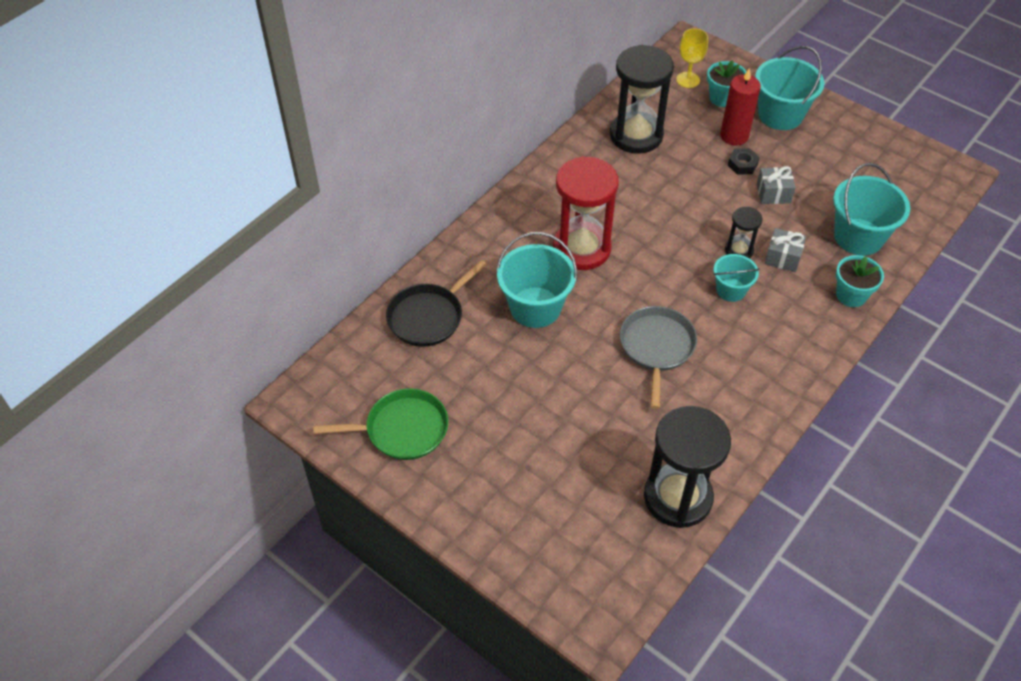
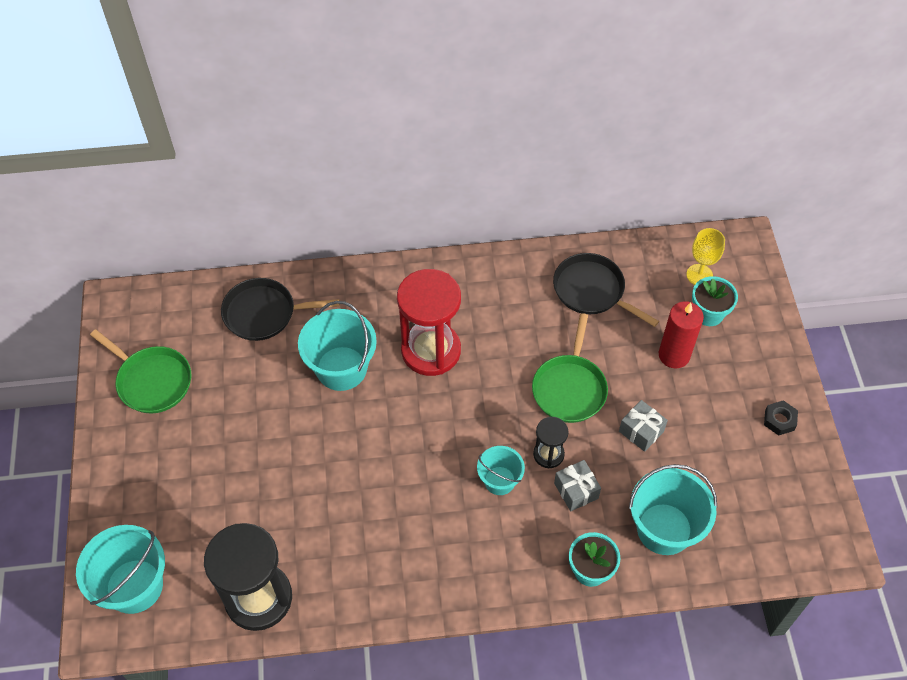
camera: 45 degrees right, 5 degrees up
(636, 135) = (592, 290): black hourglass -> black pan
(656, 347) = (386, 475): grey pan -> none
(699, 202) = (569, 388): none -> green pan
(742, 164) = (648, 385): black nut -> black nut (779, 420)
(780, 115) = (741, 368): turquoise bucket -> turquoise bucket (134, 586)

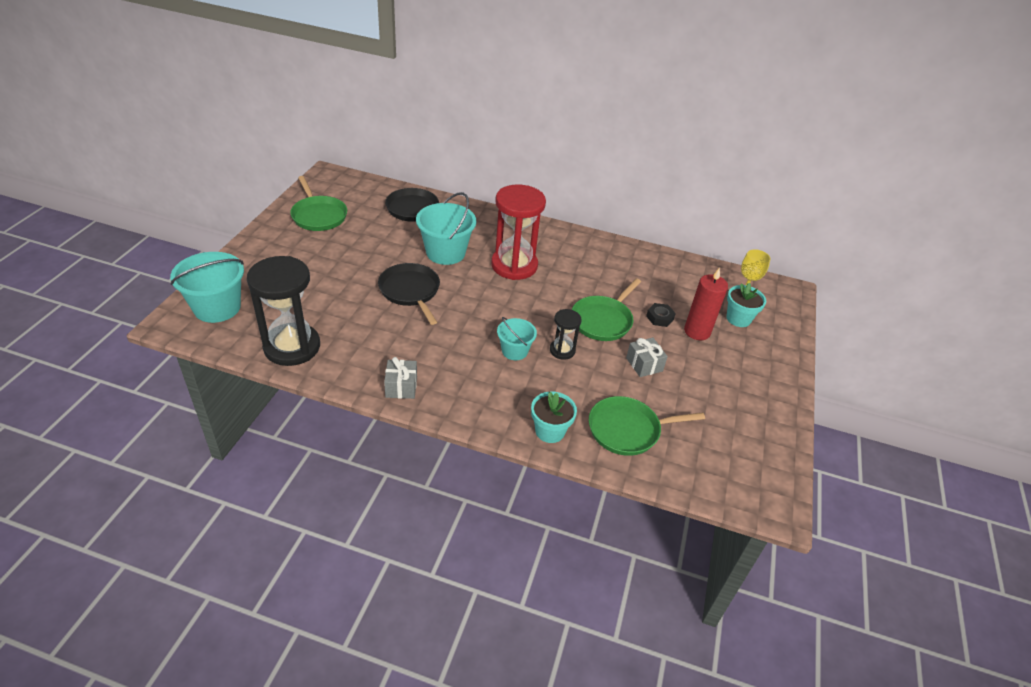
camera: 20 degrees right, 15 degrees down
(576, 490) = (570, 379): grey gift -> grey gift (401, 387)
(592, 290) = (653, 276): black pan -> black pan (410, 291)
(664, 529) = (627, 430): turquoise bucket -> green pan
(779, 420) = (765, 400): black nut -> black nut (659, 318)

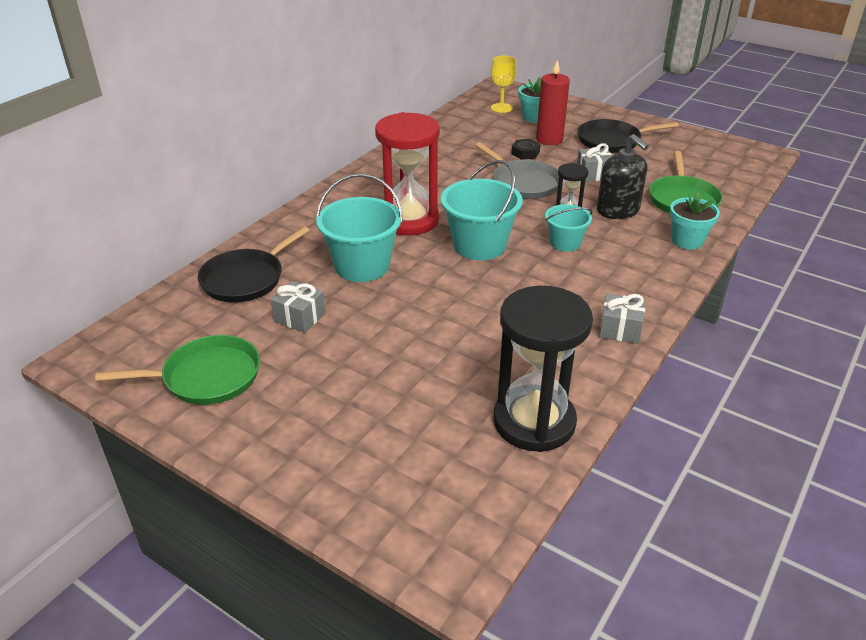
camera: 70 degrees left, 5 degrees down
(217, 307) = (422, 508): turquoise bucket -> turquoise bucket (479, 245)
(380, 237) = (299, 317): none -> grey gift
(410, 291) = (437, 303): black pan -> black pan (612, 141)
(584, 382) = (618, 210): none -> black soap dispenser
(603, 320) = (523, 183): green pan -> grey pan

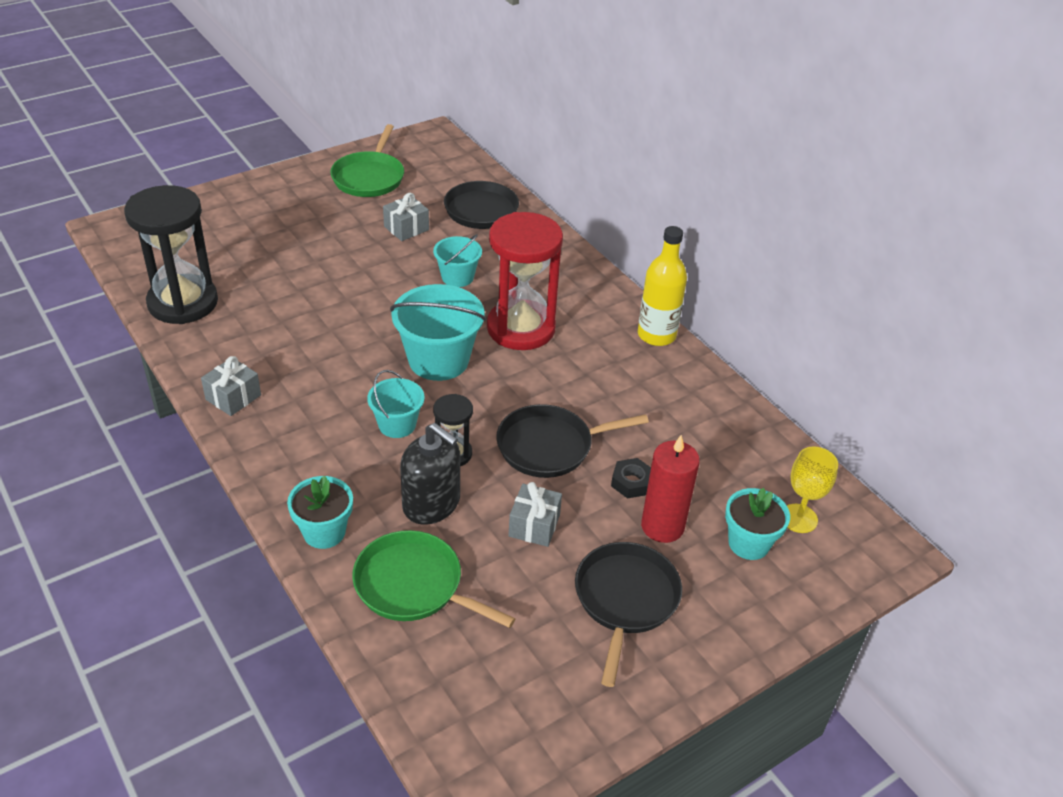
camera: 110 degrees right, 5 degrees up
(362, 266) = (457, 277): turquoise bucket -> turquoise bucket, size x0.58
(372, 168) = (656, 335): none -> yellow bottle
(523, 183) = (549, 446): grey pan -> black pan
(618, 210) = (431, 503): black soap dispenser -> black soap dispenser turned 135 degrees counterclockwise

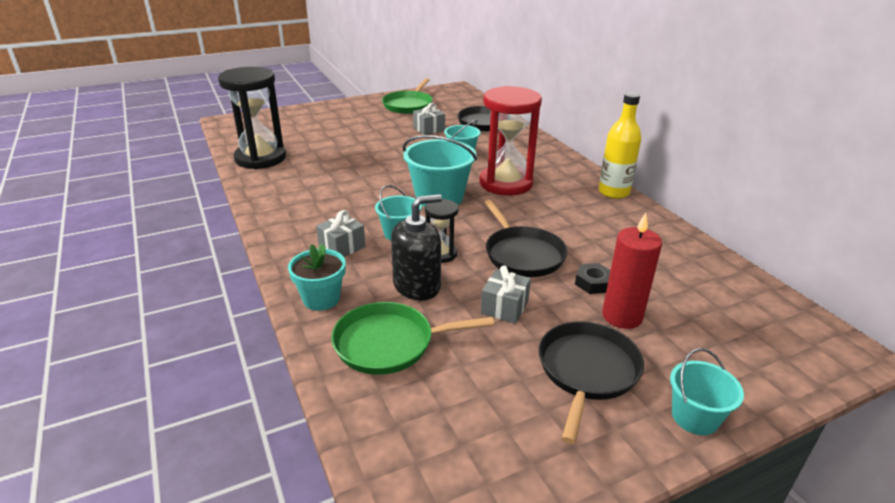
camera: 10 degrees right, 10 degrees down
(233, 397) = (277, 210): grey gift -> grey gift (342, 247)
(413, 585) = (389, 343): green pan -> green pan turned 45 degrees counterclockwise
(431, 503) = (417, 286): black soap dispenser -> black soap dispenser turned 75 degrees counterclockwise
(549, 446) = (522, 254): black pan -> black pan turned 105 degrees counterclockwise
(730, 642) = (695, 417): none -> turquoise bucket
(748, 543) = (705, 335): turquoise flower pot -> none
(799, 518) = (751, 319): yellow goblet -> none

